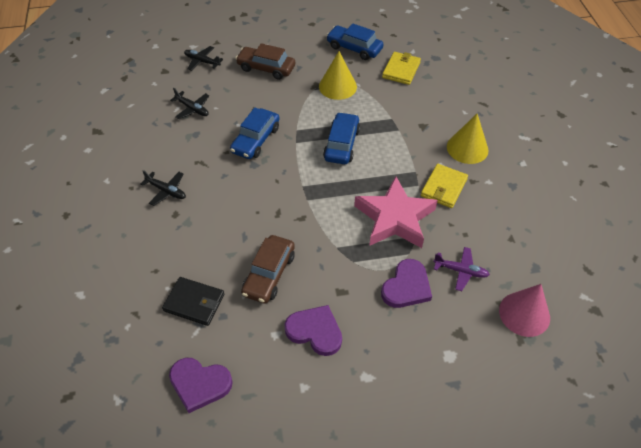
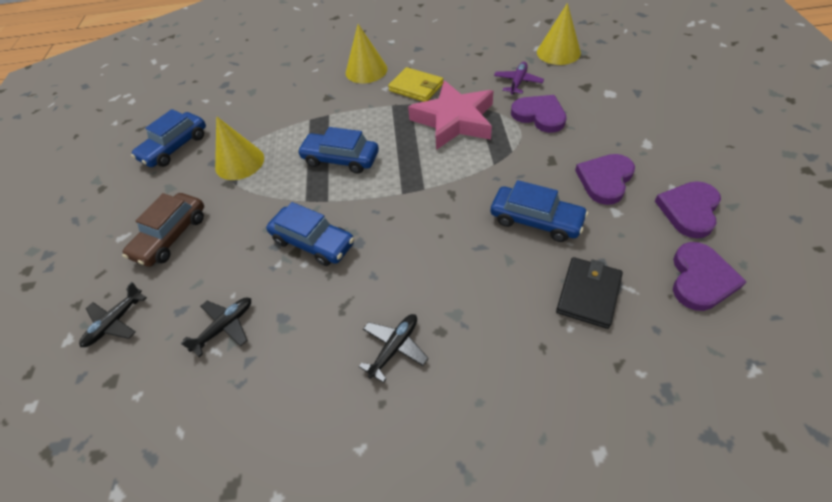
camera: 80 degrees left, 0 degrees up
(269, 274) = (536, 220): brown car -> blue car
(275, 394) = (689, 210): none -> purple heart
(401, 70) = (233, 110): yellow wallet -> none
(524, 314) = (558, 52): pink cone -> yellow cone

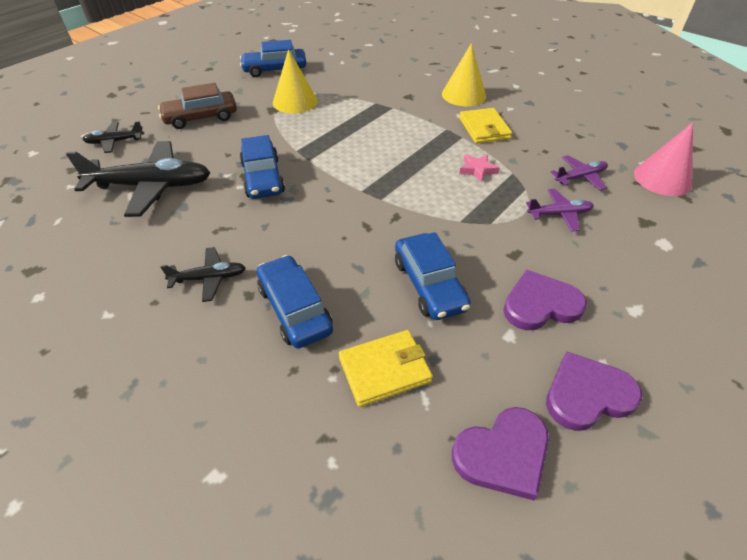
camera: 40 degrees right, 5 degrees down
(225, 327) = (152, 186): black plane -> black plane, size x1.98
(340, 159) = (356, 140): blue car -> blue car (295, 309)
(454, 121) = (477, 170): pink star -> pink star, size x0.40
(539, 115) = (559, 214): purple heart -> purple plane
(558, 52) = (662, 178): yellow cone -> pink cone
(588, 294) = (385, 369): black wallet -> yellow wallet

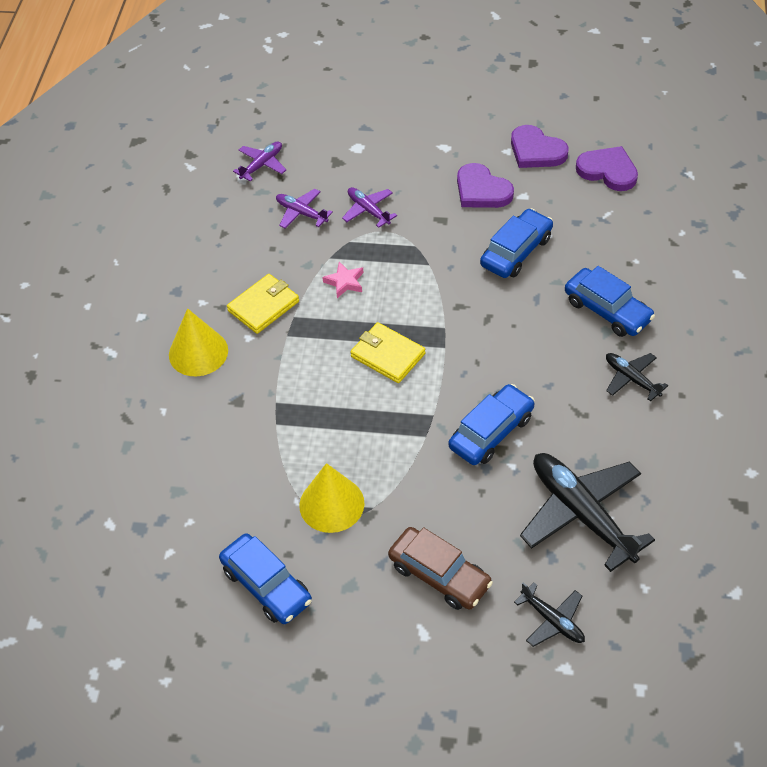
camera: 120 degrees left, 5 degrees up
(295, 309) = (607, 310): blue car -> blue car turned 75 degrees counterclockwise
(385, 369) = (606, 240): yellow wallet -> yellow wallet (387, 355)
(662, 178) = (262, 165): pink cone -> purple plane

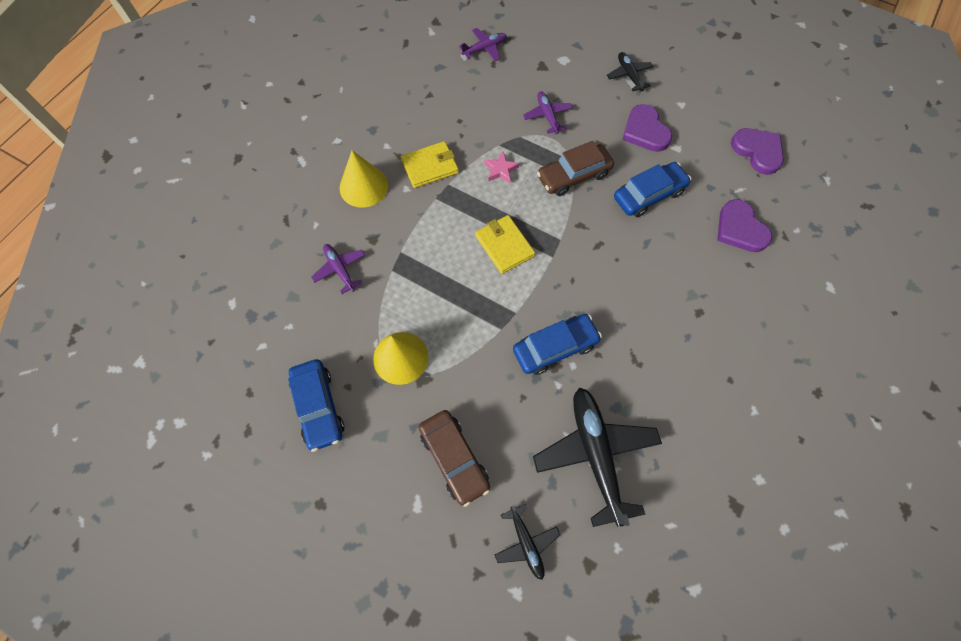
camera: 20 degrees right, 15 degrees up
(301, 213) = (495, 99): purple plane -> purple plane (340, 269)
(427, 260) = (573, 176): none -> brown car
(536, 151) = (705, 112): purple heart -> purple heart (740, 229)
(607, 310) = (701, 276): blue car -> none
(631, 379) = (693, 347): black plane -> black plane (629, 75)

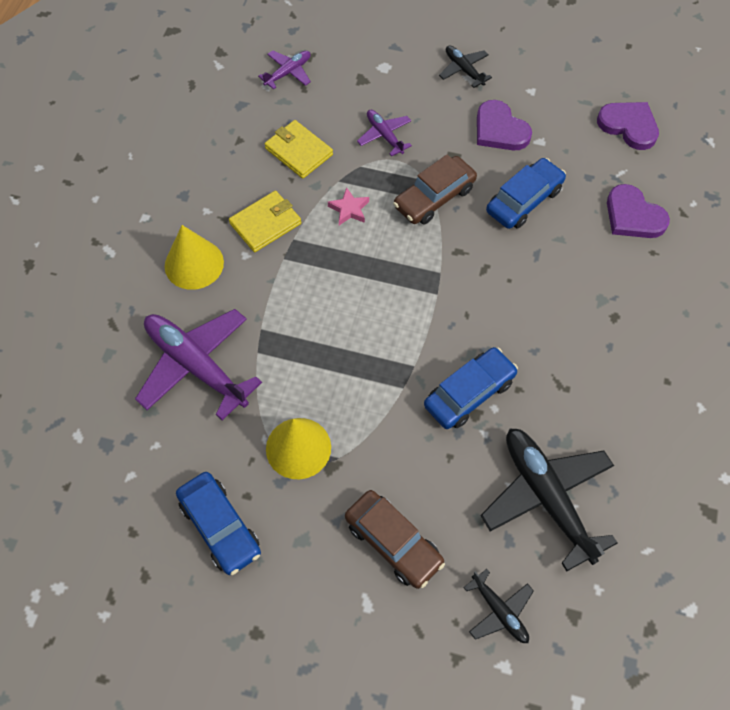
camera: 15 degrees left, 5 degrees down
(340, 269) = (196, 365): purple plane -> purple plane, size x1.98
(504, 245) = (379, 294): yellow wallet -> yellow wallet (298, 151)

